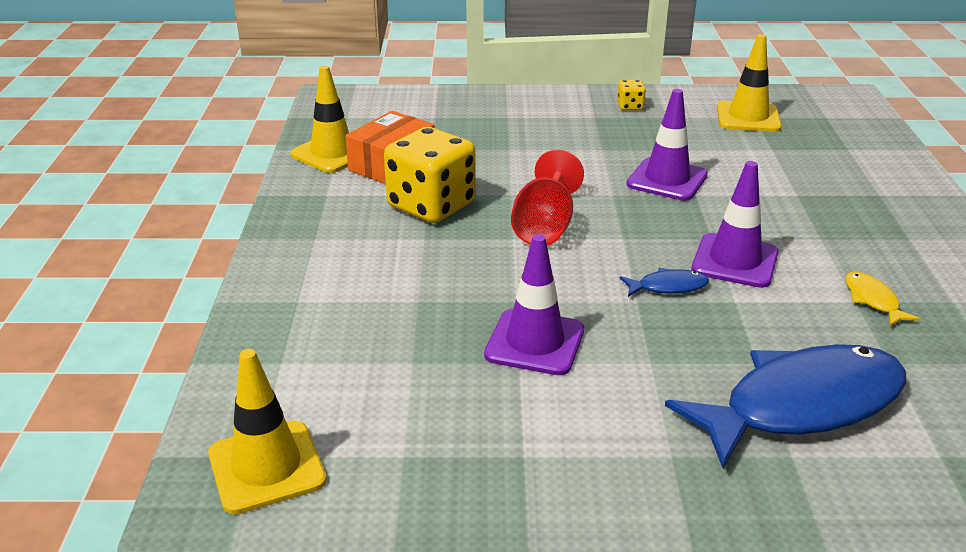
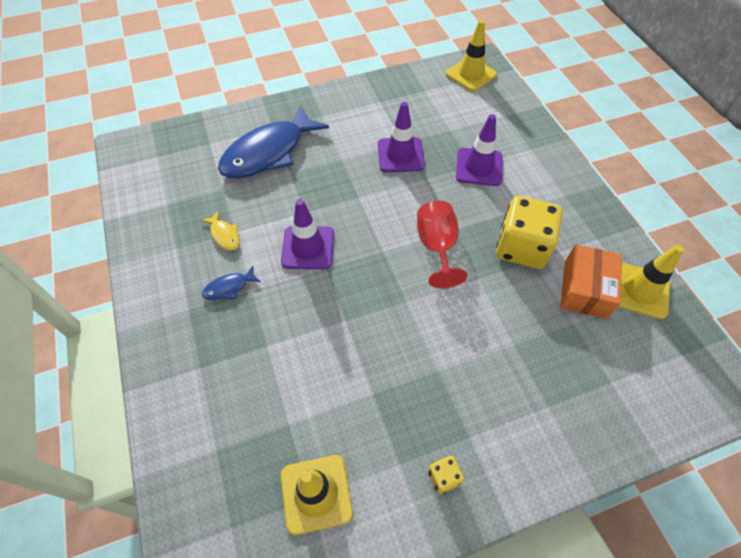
camera: 160 degrees right, 25 degrees up
(667, 180) = (371, 335): purple traffic cone -> purple traffic cone (479, 167)
(668, 287) = (344, 213): blue fish -> blue fish (229, 287)

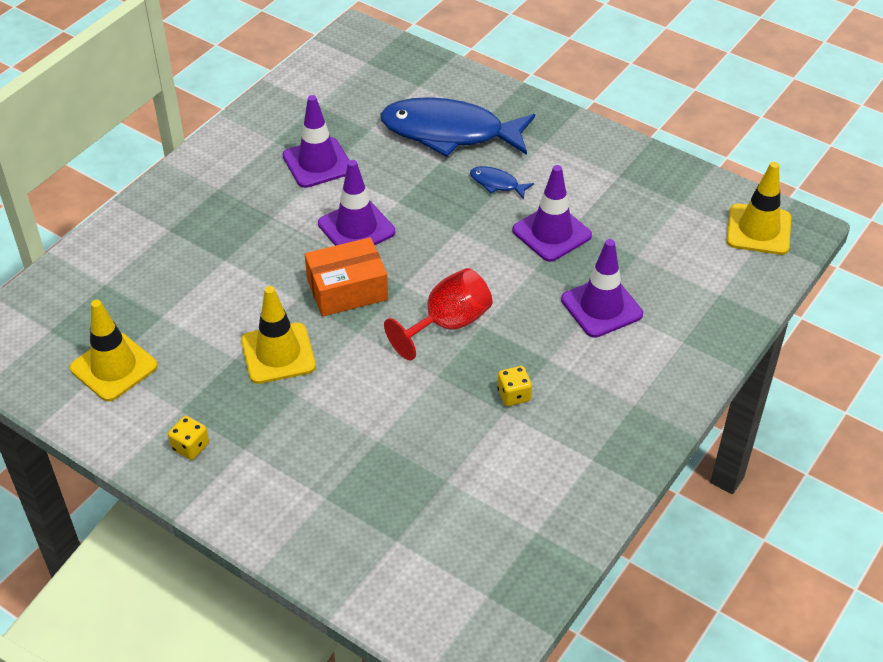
camera: 55 degrees right, 10 degrees down
(224, 235) = (317, 163): yellow fish -> purple traffic cone
(229, 287) = (263, 200): blue fish -> blue fish (497, 183)
(521, 247) = (513, 395): yellow dice -> yellow dice, size x0.43
(585, 289) = (504, 474): orange box -> orange box (347, 289)
(640, 291) = (548, 526): yellow traffic cone -> yellow traffic cone (278, 353)

